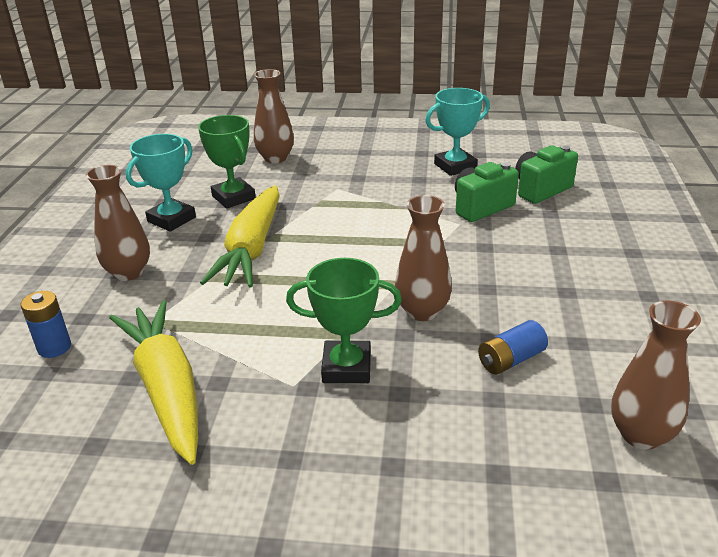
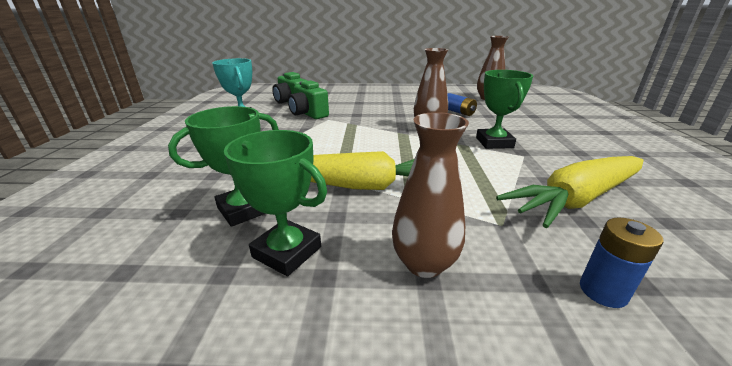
camera: 95 degrees left, 5 degrees down
(171, 219) = (287, 252): turquoise trophy -> green trophy
(275, 158) = (152, 192): brown vase -> none

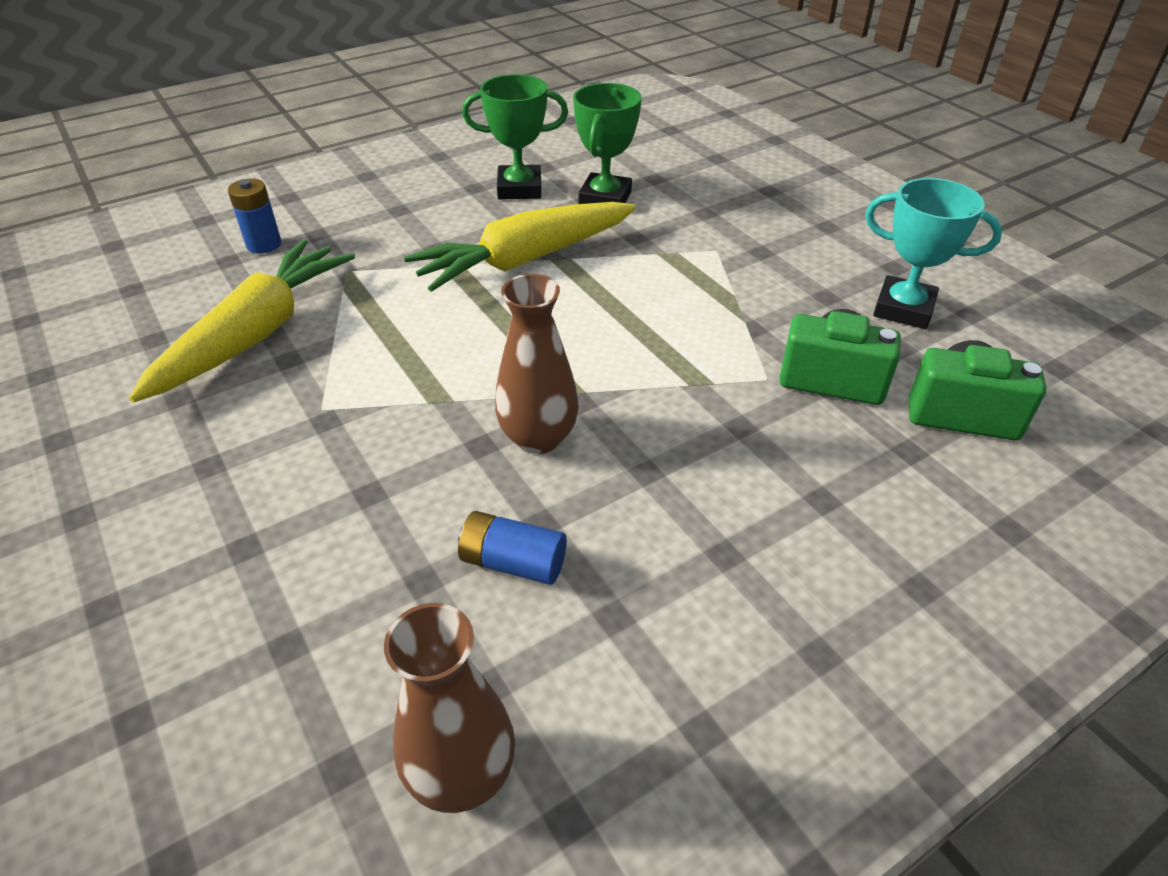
camera: 145 degrees right, 15 degrees up
(424, 263) = (407, 217): brown vase -> none
(494, 143) = (381, 431): green trophy -> none

